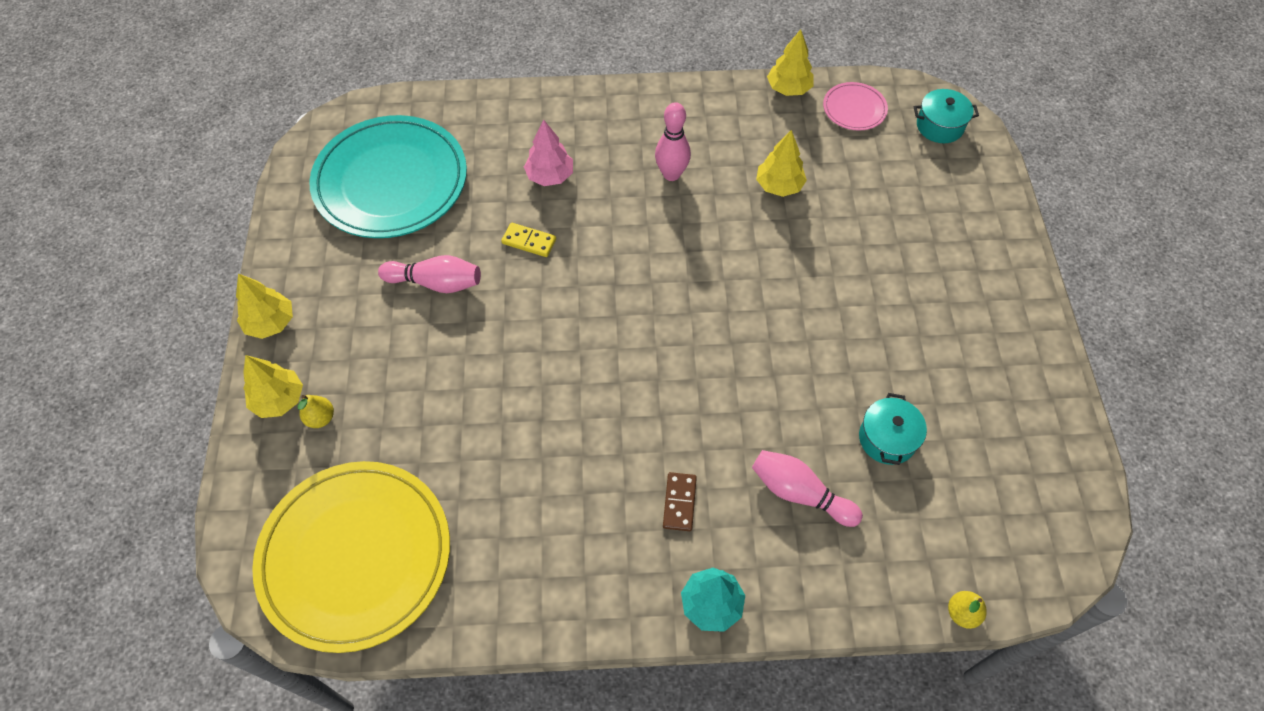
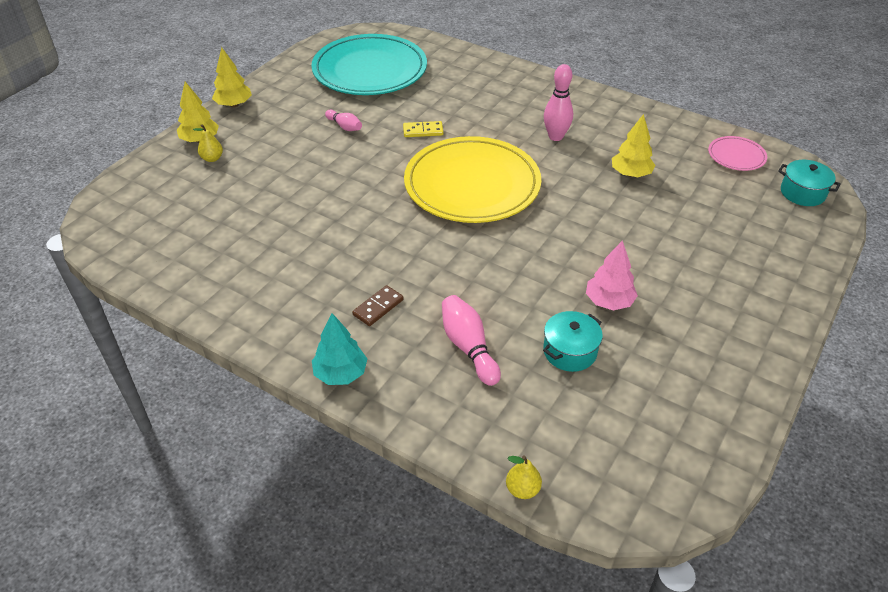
camera: 35 degrees right, 15 degrees down
(355, 556) = (159, 230): yellow plate -> yellow plate (472, 185)
(436, 283) = (344, 126): pink bowling pin -> pink bowling pin, size x0.62
(529, 241) = (423, 131): yellow domino -> yellow domino turned 60 degrees counterclockwise
(550, 176) = (471, 105): pink tree -> pink tree (609, 301)
(788, 89) = (693, 126): yellow tree -> none

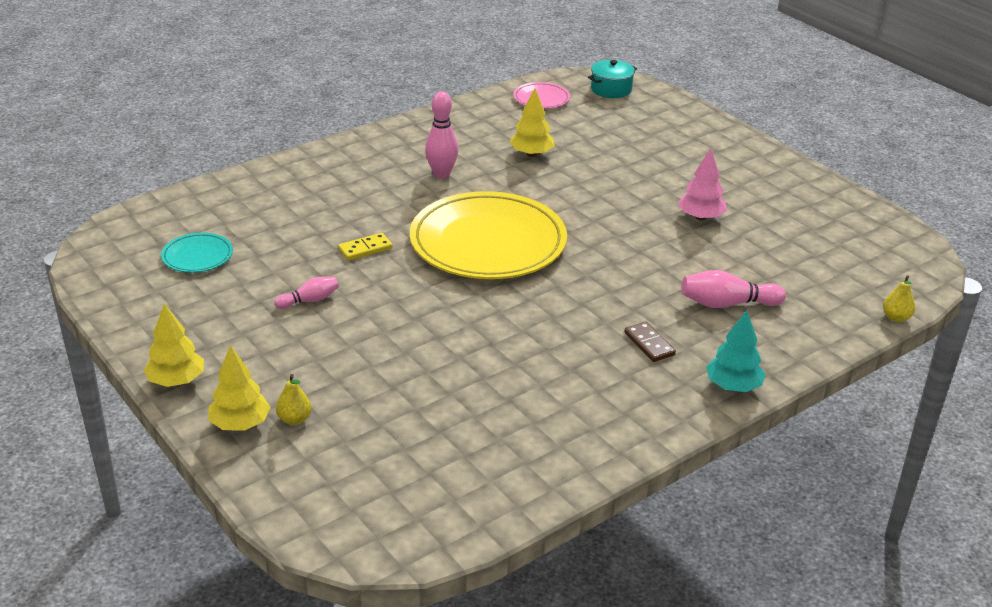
camera: 70 degrees left, 10 degrees down
(370, 70) = (197, 256): turquoise plate -> turquoise plate, size x0.44
(423, 131) = (365, 249): yellow domino -> yellow domino turned 45 degrees clockwise
(570, 351) = (753, 253): turquoise pot -> none

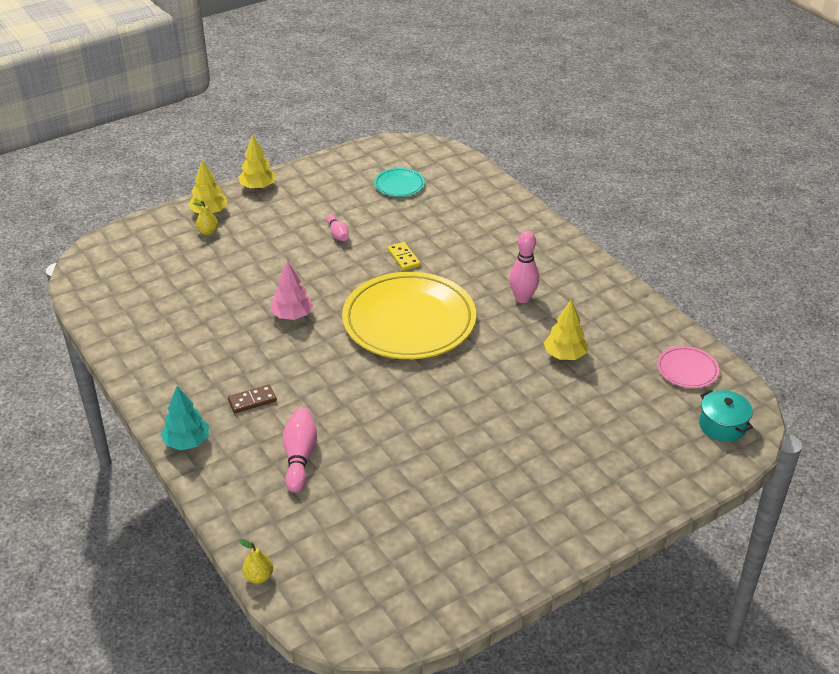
camera: 95 degrees right, 5 degrees up
(700, 217) = (447, 461): pink tree -> pink tree (292, 315)

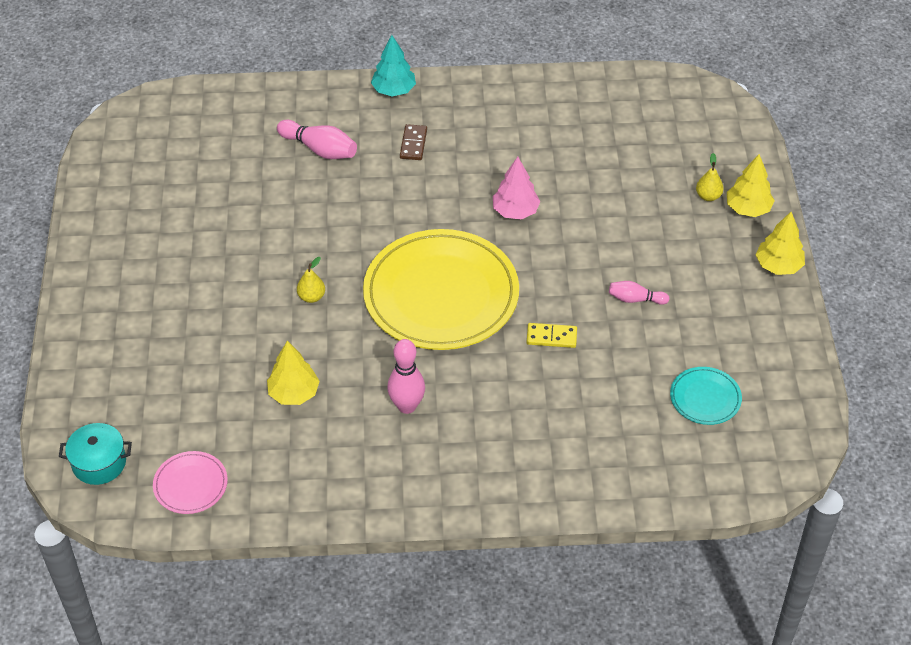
camera: 120 degrees right, 10 degrees up
(258, 577) = (218, 86): yellow pear -> yellow pear (311, 297)

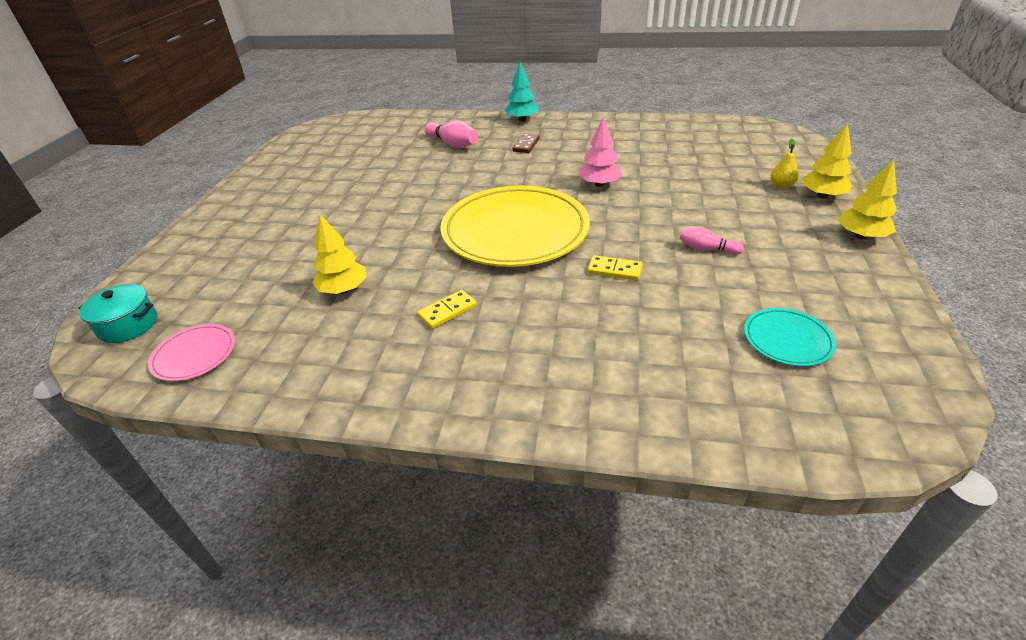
camera: 15 degrees right, 10 degrees down
(311, 297) = (400, 224): yellow pear -> none
(407, 406) = (447, 311): pink bowling pin -> yellow domino

